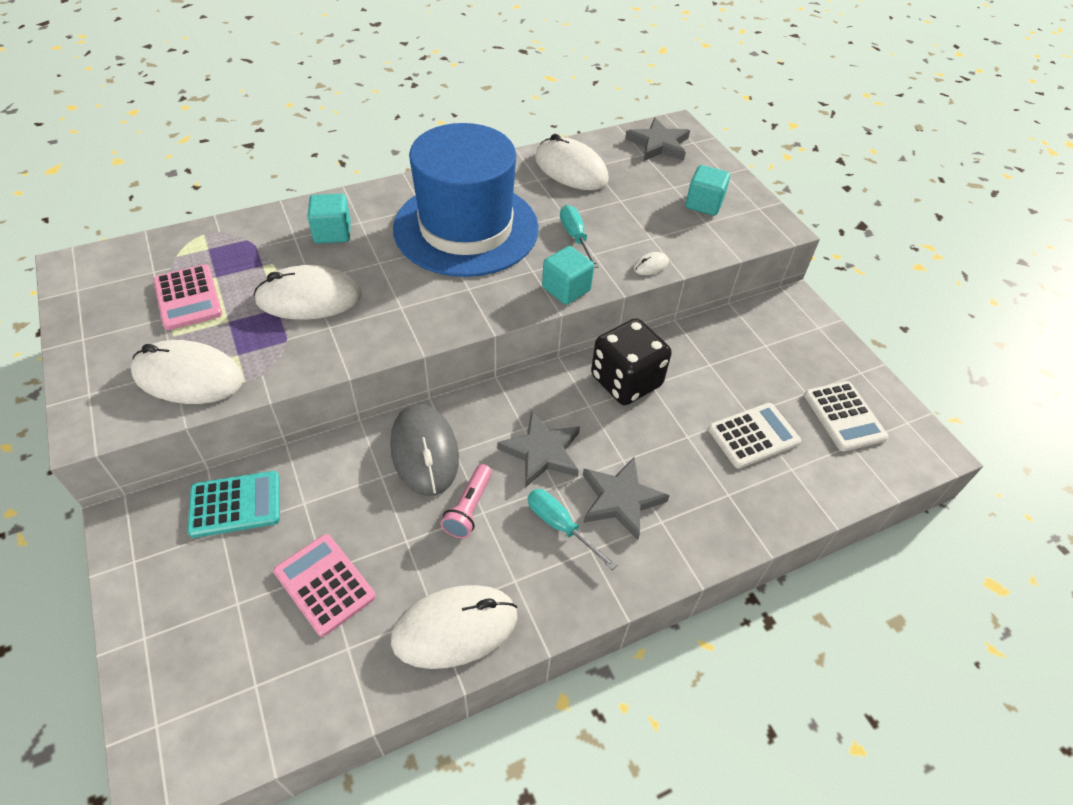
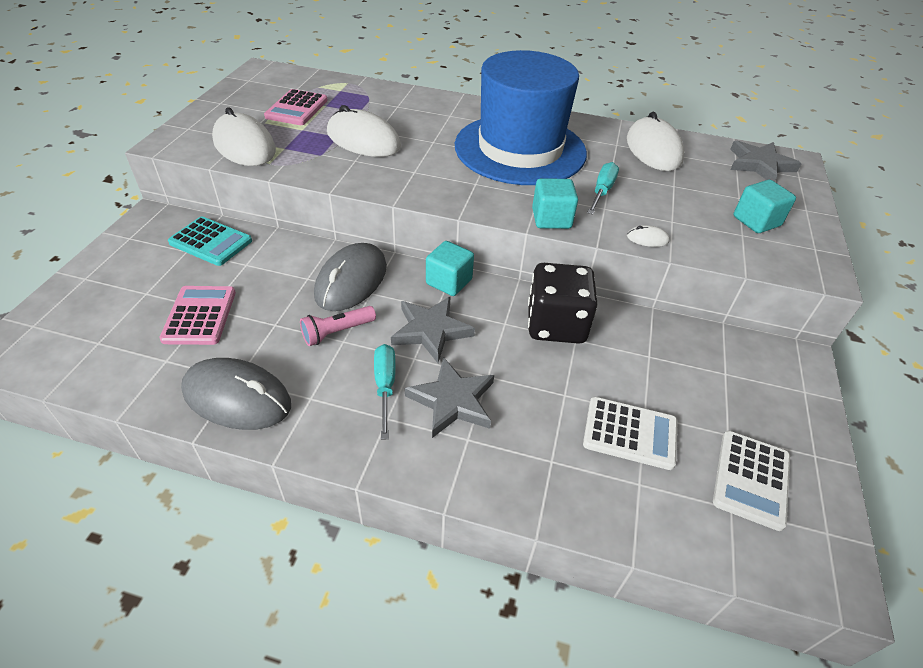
camera: 40 degrees right, 5 degrees down
(332, 233) = (424, 113): turquoise cube -> turquoise cube (449, 282)
(455, 628) = (237, 397): white mouse -> grey mouse

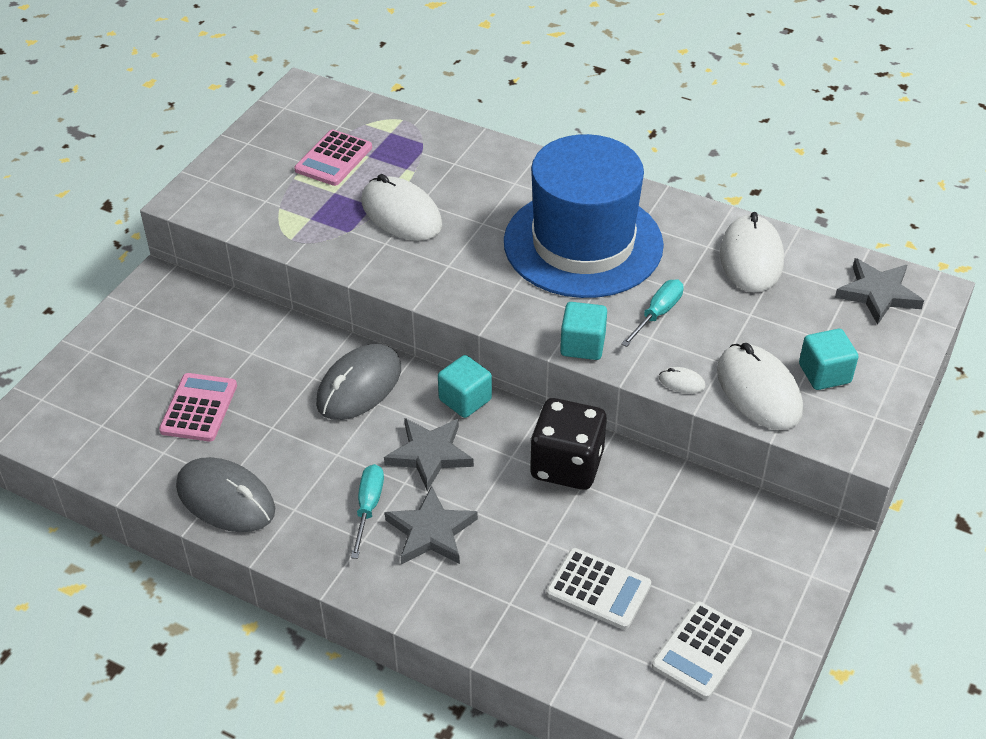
camera: 15 degrees right, 0 degrees up
(211, 242) = (218, 320): turquoise calculator -> none
(244, 145) = (267, 211): white mouse -> white mouse (758, 391)
(337, 332) = (332, 444): pink flashlight -> none

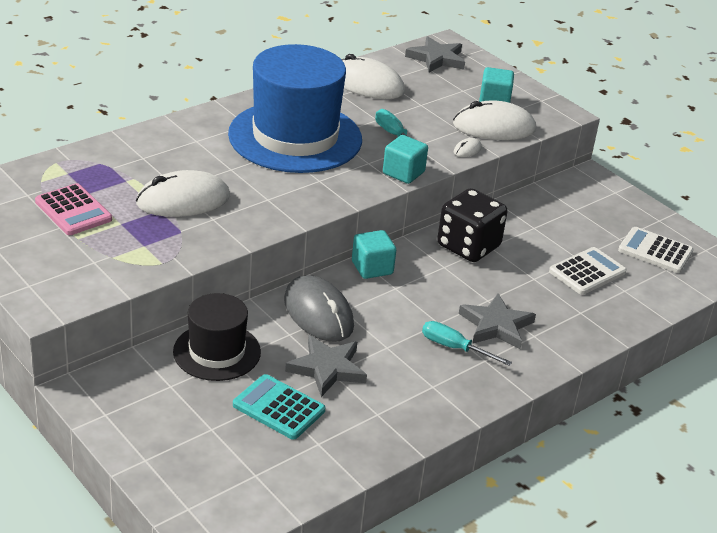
camera: 70 degrees left, 10 degrees down
(199, 408) = (278, 408): pink calculator -> turquoise calculator
(225, 499) = (399, 420): grey mouse -> none
(256, 339) = (217, 352): none -> black hat
(429, 455) = (418, 302): grey star -> grey star (327, 368)
(701, 650) = (655, 251): white calculator -> white calculator turned 150 degrees clockwise

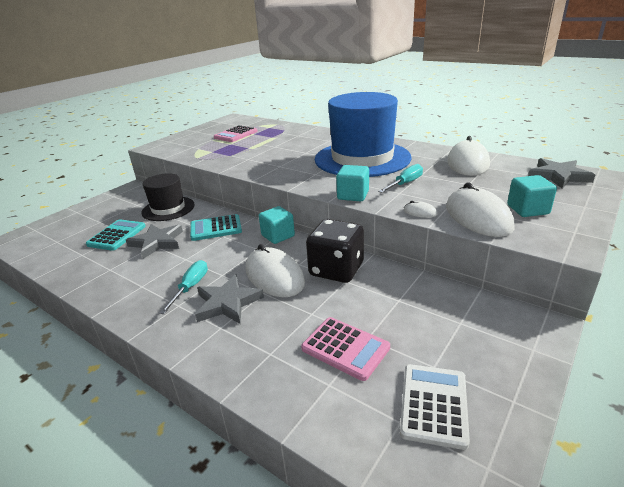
camera: 80 degrees right, 5 degrees down
(183, 200) = (262, 150): white mouse -> white mouse (274, 276)
(318, 313) = (216, 228): grey mouse -> turquoise calculator
(587, 272) = (345, 348): white calculator -> pink calculator

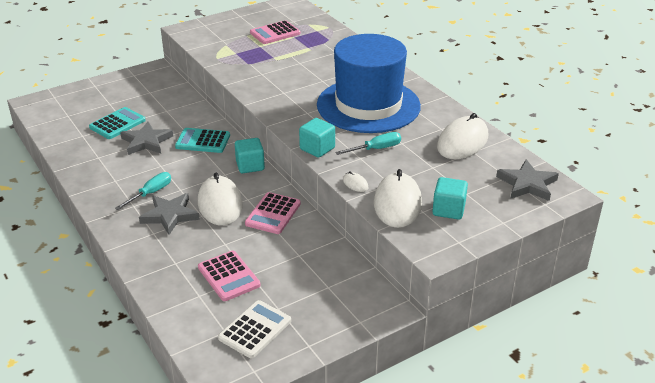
camera: 20 degrees right, 5 degrees up
(168, 209) = (174, 106): black hat -> none
(336, 270) = (273, 214): black dice -> pink calculator

